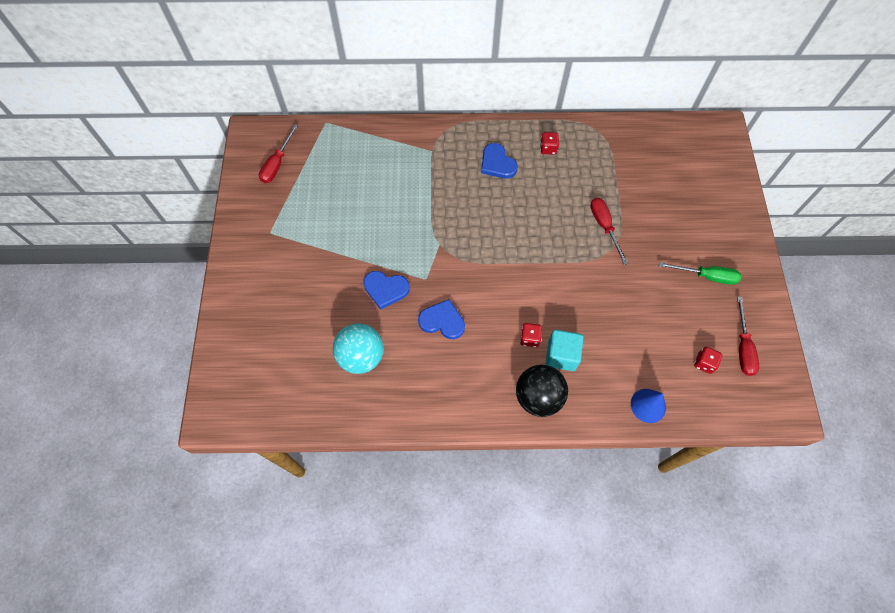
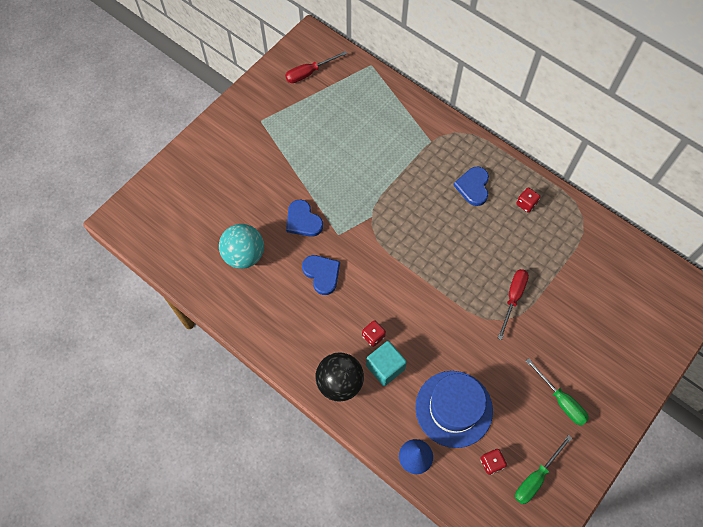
camera: 40 degrees right, 0 degrees up
(640, 345) = (454, 408): none -> blue hat
(743, 347) = (536, 477): red screwdriver -> green screwdriver

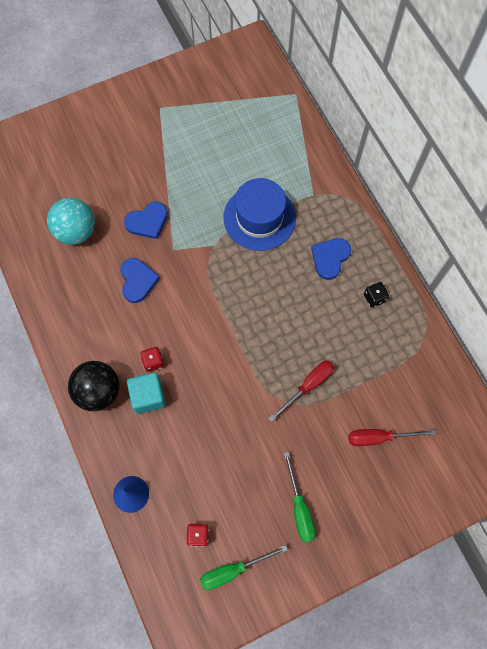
camera: 25 degrees right, 5 degrees up
(303, 220) = (147, 221): blue heart -> blue heart turned 105 degrees counterclockwise
(309, 73) = (231, 79): red screwdriver -> red screwdriver (379, 437)
(454, 408) = (191, 466): blue hat -> blue hat (259, 218)
(526, 204) = (374, 298): red dice -> black dice

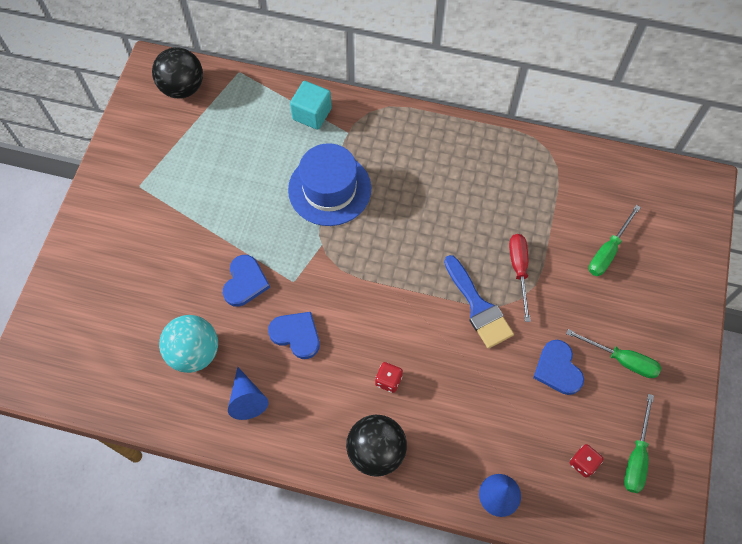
camera: 50 degrees left, 5 degrees down
(71, 286) = (247, 399): none -> blue cone
(148, 396) = (418, 410): turquoise cube -> turquoise cube (312, 114)
(252, 73) = (182, 88): none -> black ball
(256, 379) = (478, 307): none -> blue brush
(330, 258) = (418, 165): blue heart -> blue heart (558, 369)
(374, 298) = (483, 160): black dice -> none
(379, 437) = (608, 251): red screwdriver -> green screwdriver

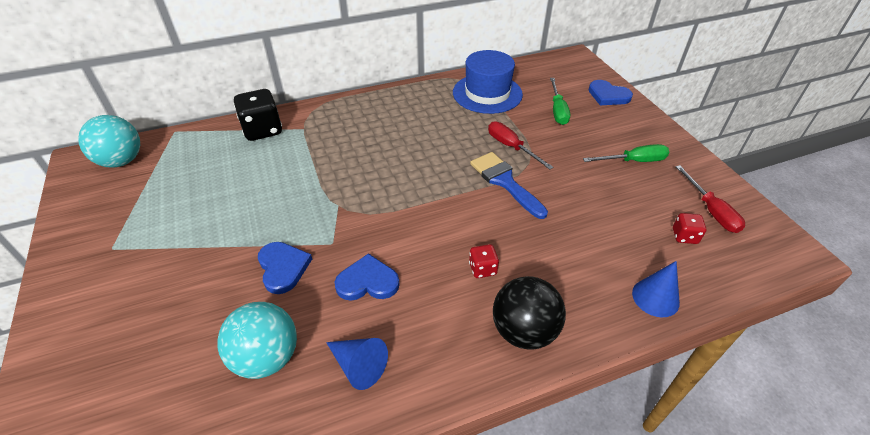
camera: 35 degrees left, 20 degrees down
(182, 88) = (122, 161): black ball -> turquoise ball
(312, 114) = (263, 130): turquoise cube -> black dice
(329, 189) = (315, 167): blue hat -> blue hat (487, 93)
(478, 307) = (505, 182): blue brush -> blue brush turned 150 degrees counterclockwise
(558, 369) = (600, 189): blue heart -> blue heart (608, 95)
(636, 456) = (710, 210): green screwdriver -> red screwdriver

